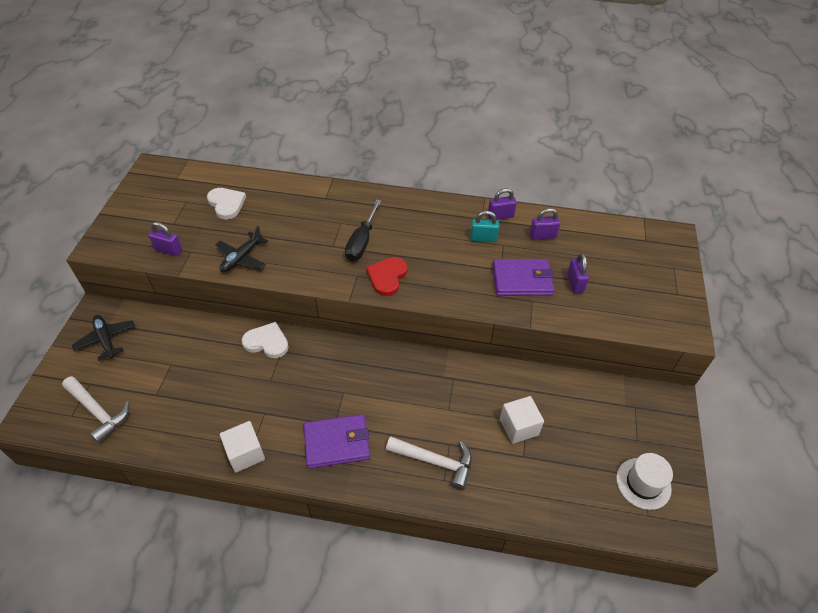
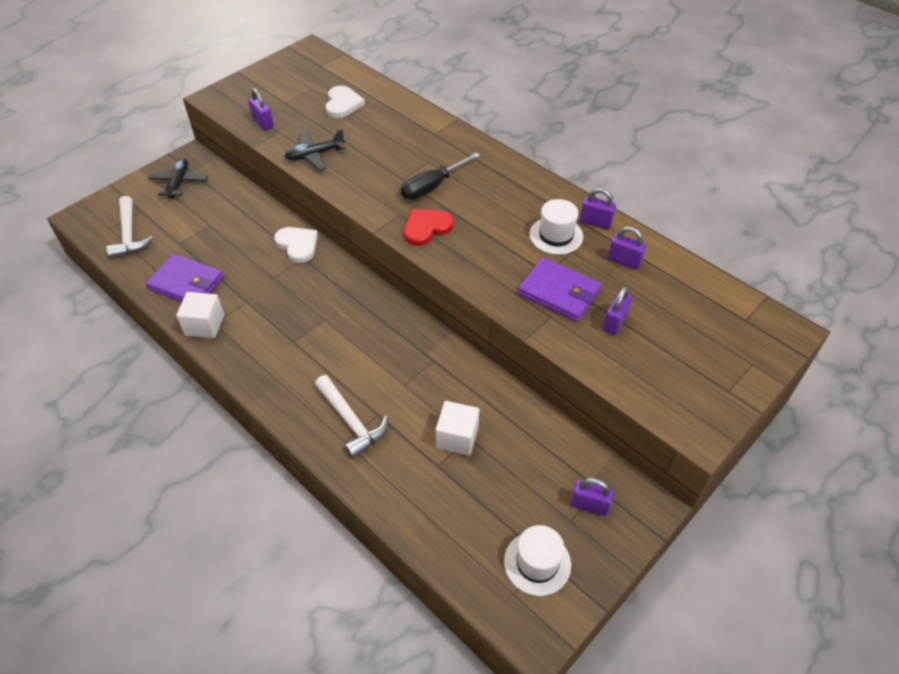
camera: 35 degrees right, 0 degrees up
(337, 443) = (282, 358): purple wallet -> purple wallet (186, 283)
(483, 238) = (556, 235): turquoise padlock -> white hat
(639, 422) = (589, 505): none -> purple padlock

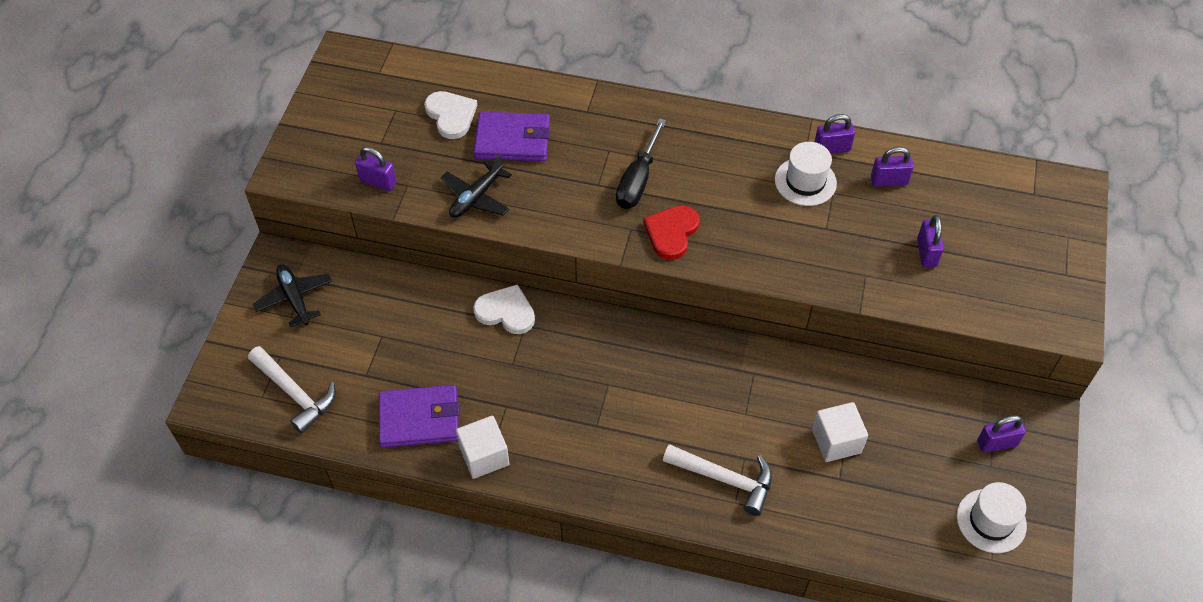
camera: 30 degrees left, 5 degrees up
(559, 292) = (854, 245): purple wallet -> purple wallet (513, 140)

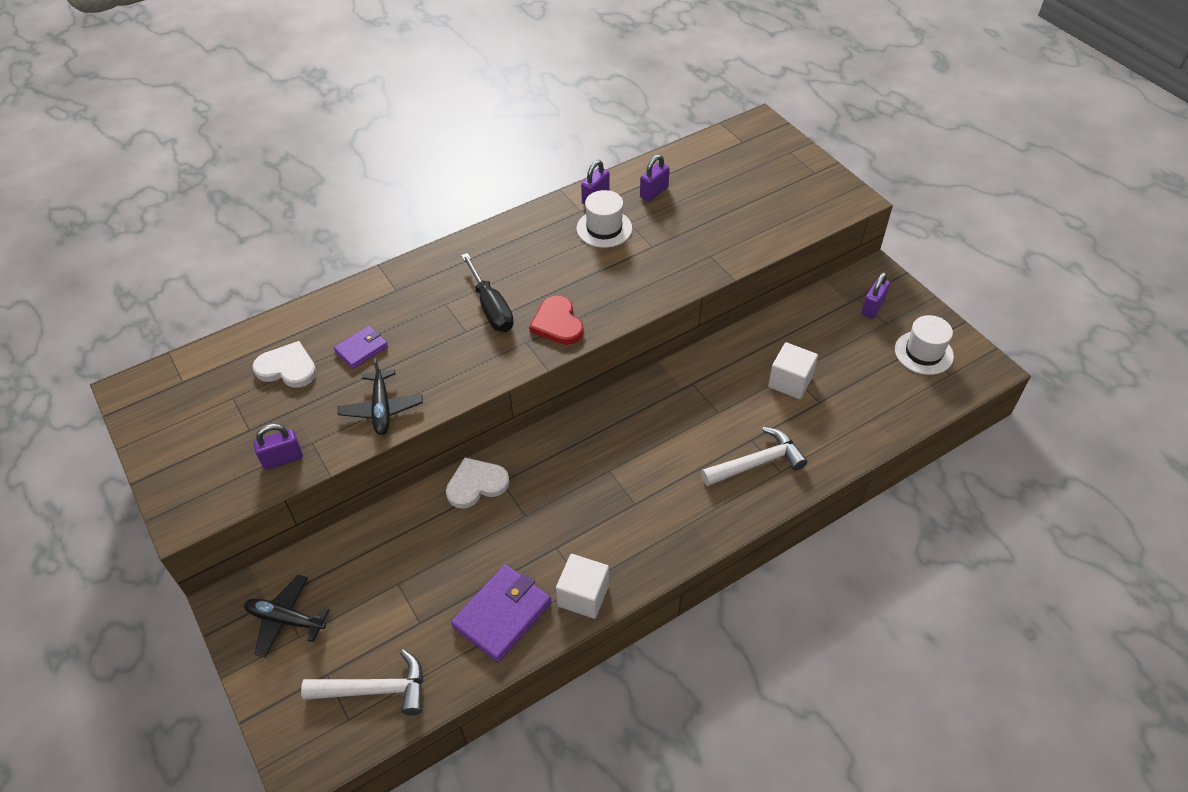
camera: 45 degrees left, 5 degrees down
(513, 140) = (361, 349): purple wallet -> purple wallet, size x0.59
(926, 253) = (728, 216): purple padlock -> none

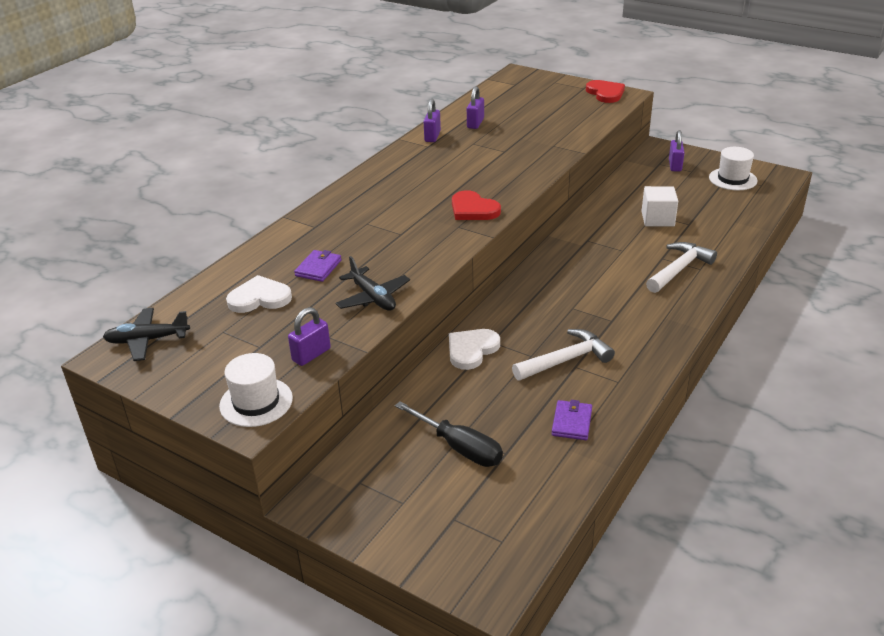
camera: 25 degrees left, 15 degrees down
(286, 619) = (380, 495): black plane -> black plane (147, 340)
(376, 690) = (509, 511): white hammer -> white hammer (566, 360)
(491, 307) = (408, 215): black screwdriver -> black screwdriver (459, 447)
(502, 615) = (572, 422): purple wallet -> purple wallet, size x0.59
(583, 595) = (625, 387): white cube -> none
(604, 228) = (456, 151): white hat -> white hat (256, 402)
(833, 190) = (605, 93): none -> red heart

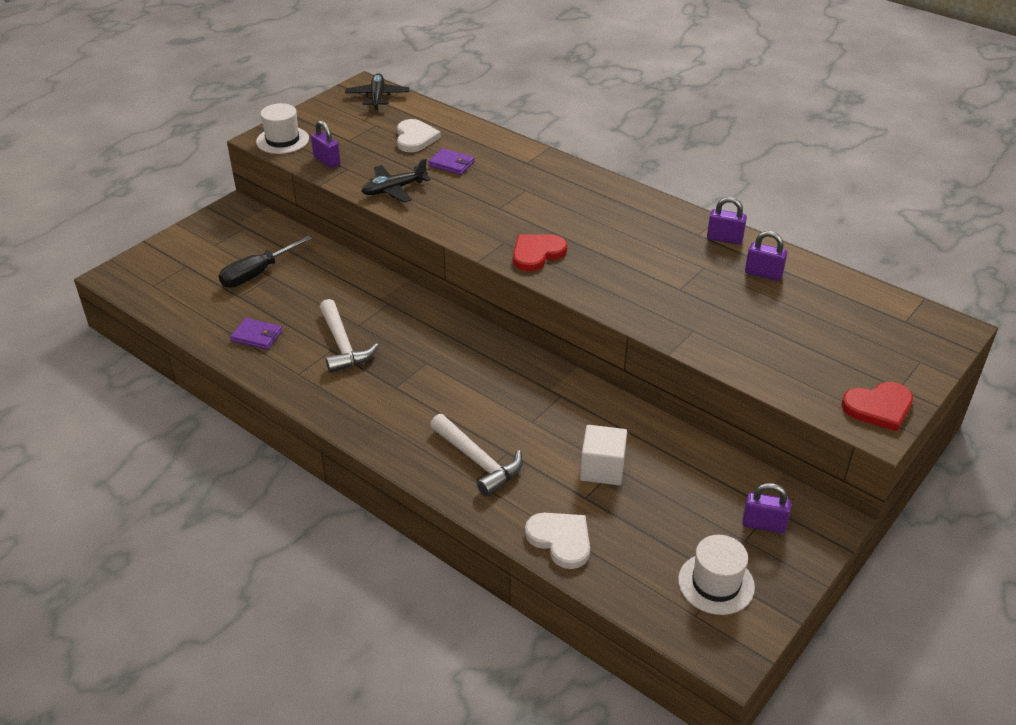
camera: 95 degrees right, 5 degrees up
(471, 350) = (380, 290): white heart -> white heart (560, 540)

